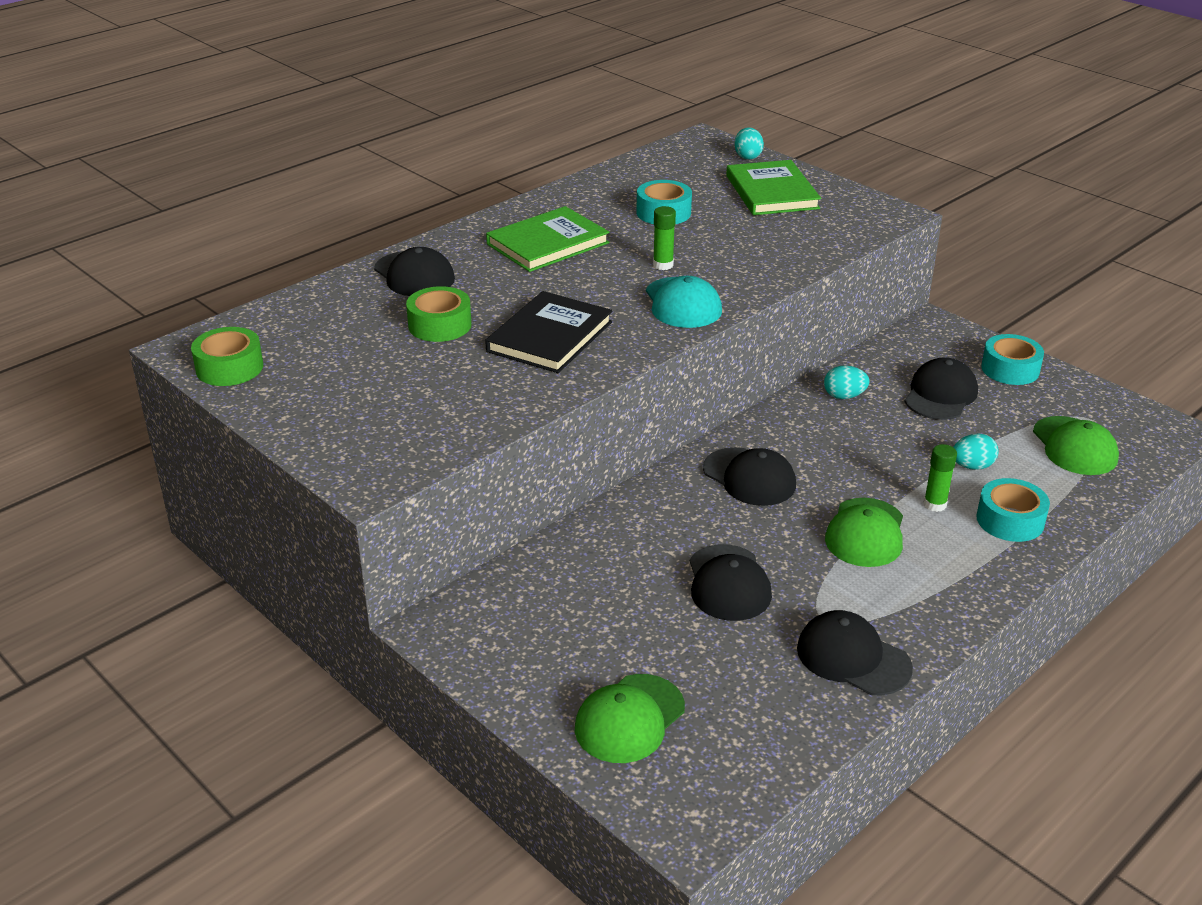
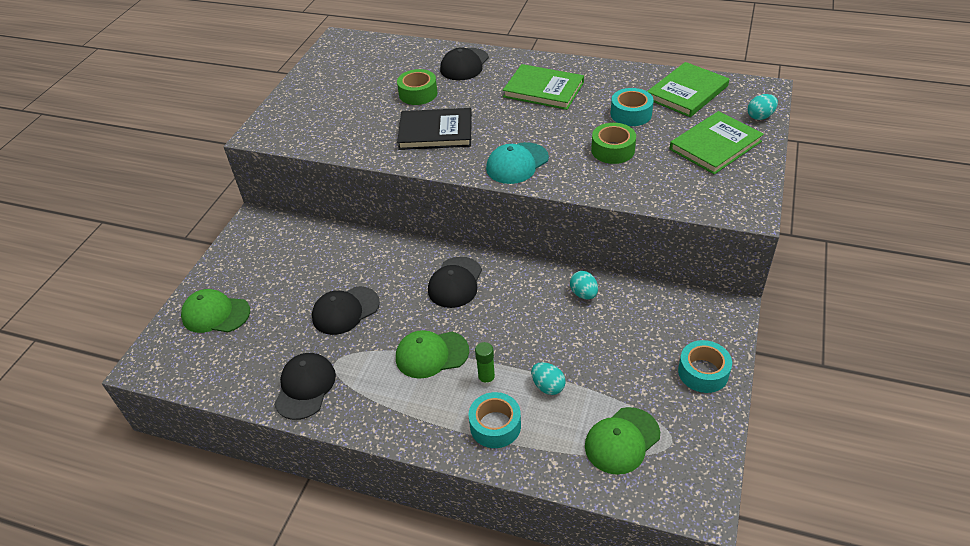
camera: 65 degrees right, 10 degrees up
(229, 368) = (331, 56): green tape -> green tape (612, 150)
(660, 173) = (687, 92): none -> green book
(663, 265) = (559, 139): green glue stick -> none
(940, 395) = (629, 343): black cap -> none

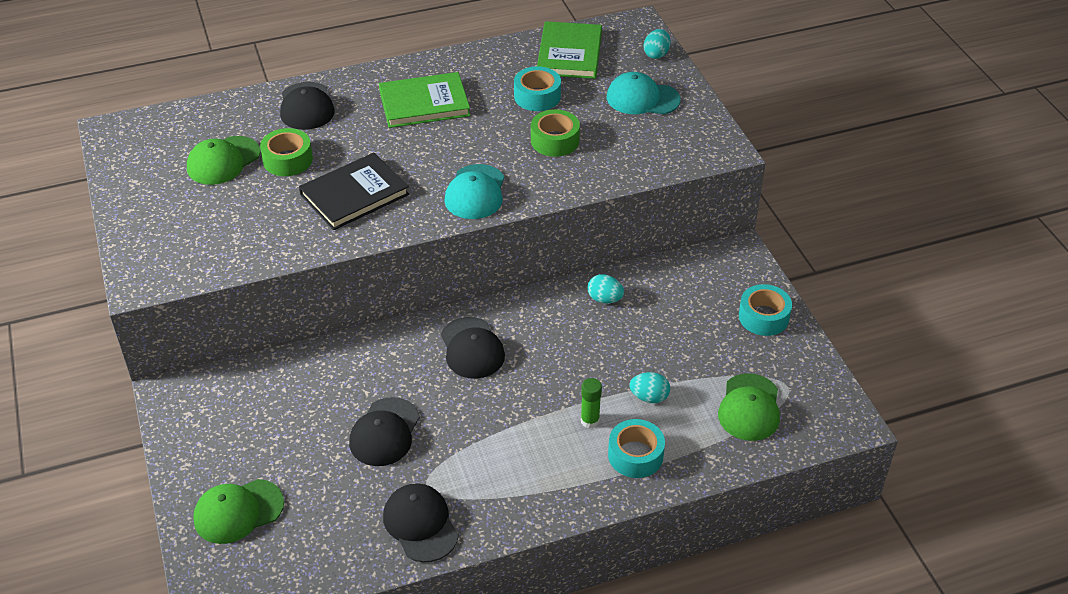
camera: 40 degrees left, 0 degrees up
(431, 354) = (516, 426): green cap -> green cap (223, 161)
(715, 145) = (642, 98): green book -> turquoise cap

